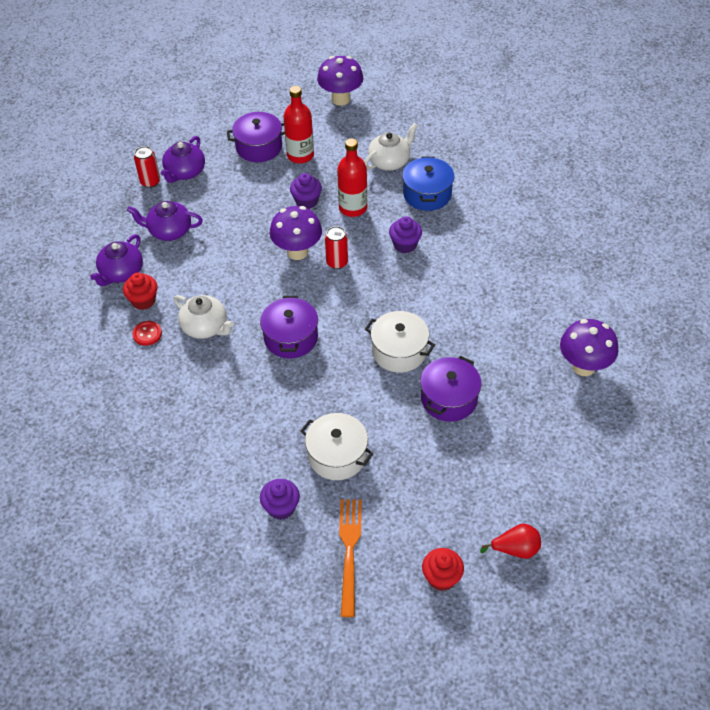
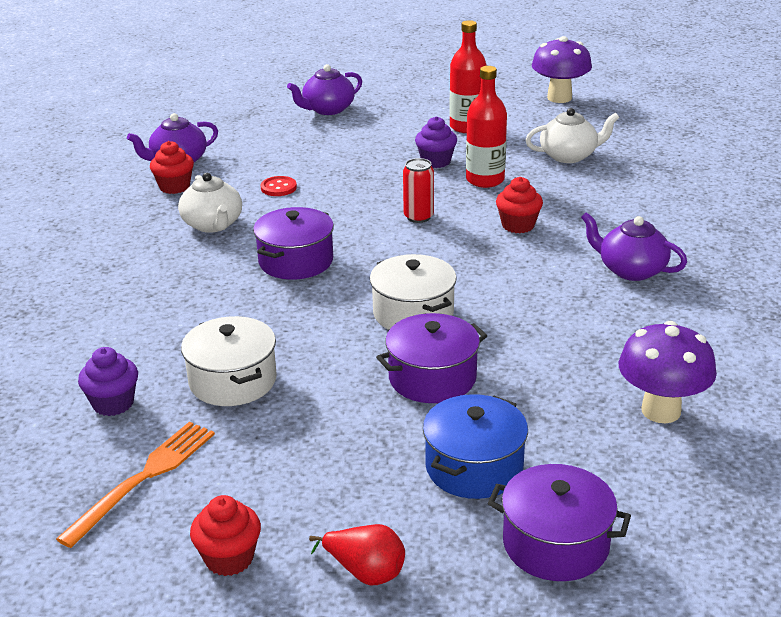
camera: 30 degrees right, 20 degrees down
(147, 334) = (147, 212): red button -> red button (278, 188)
(150, 182) = (285, 107): red can -> none
(169, 231) = (262, 145): purple teapot -> purple teapot (631, 270)
(259, 147) = (427, 111): purple pot -> purple pot (555, 544)
(297, 252) = (381, 196): purple mushroom -> none
(405, 245) = (518, 225): purple cupcake -> red cupcake
(427, 194) = (590, 192): blue pot -> blue pot (474, 467)

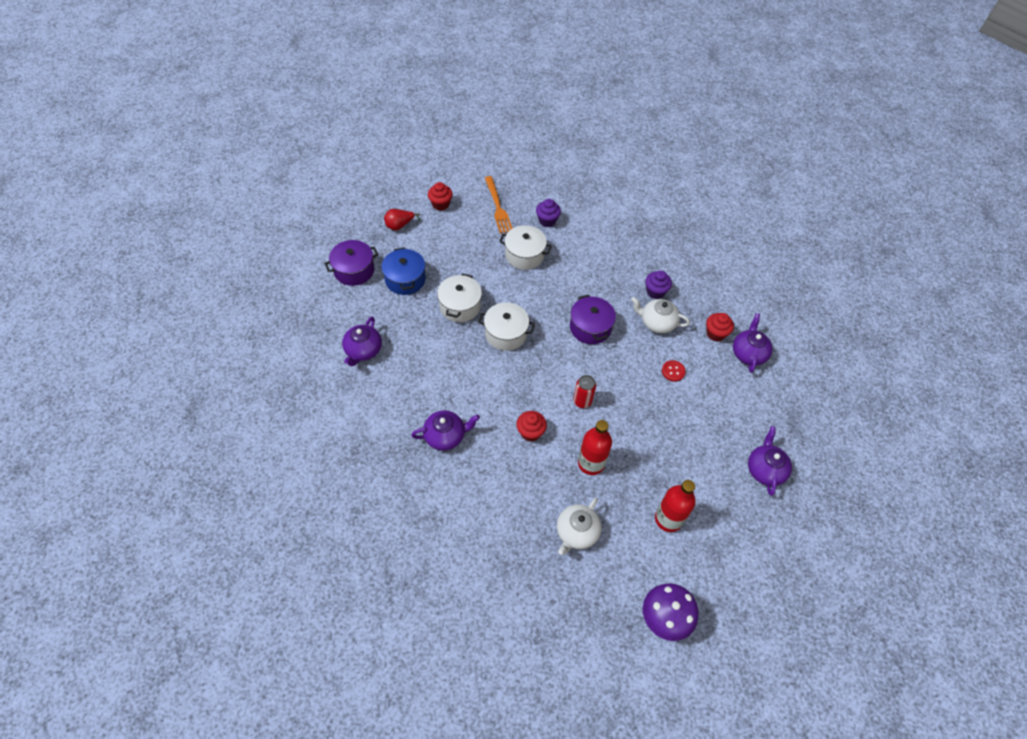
camera: 130 degrees right, 25 degrees up
(432, 378) = (460, 306): purple pot -> white pot
(436, 161) = (636, 461): purple cupcake -> purple cupcake (655, 292)
(661, 411) = (363, 350): purple mushroom -> purple teapot

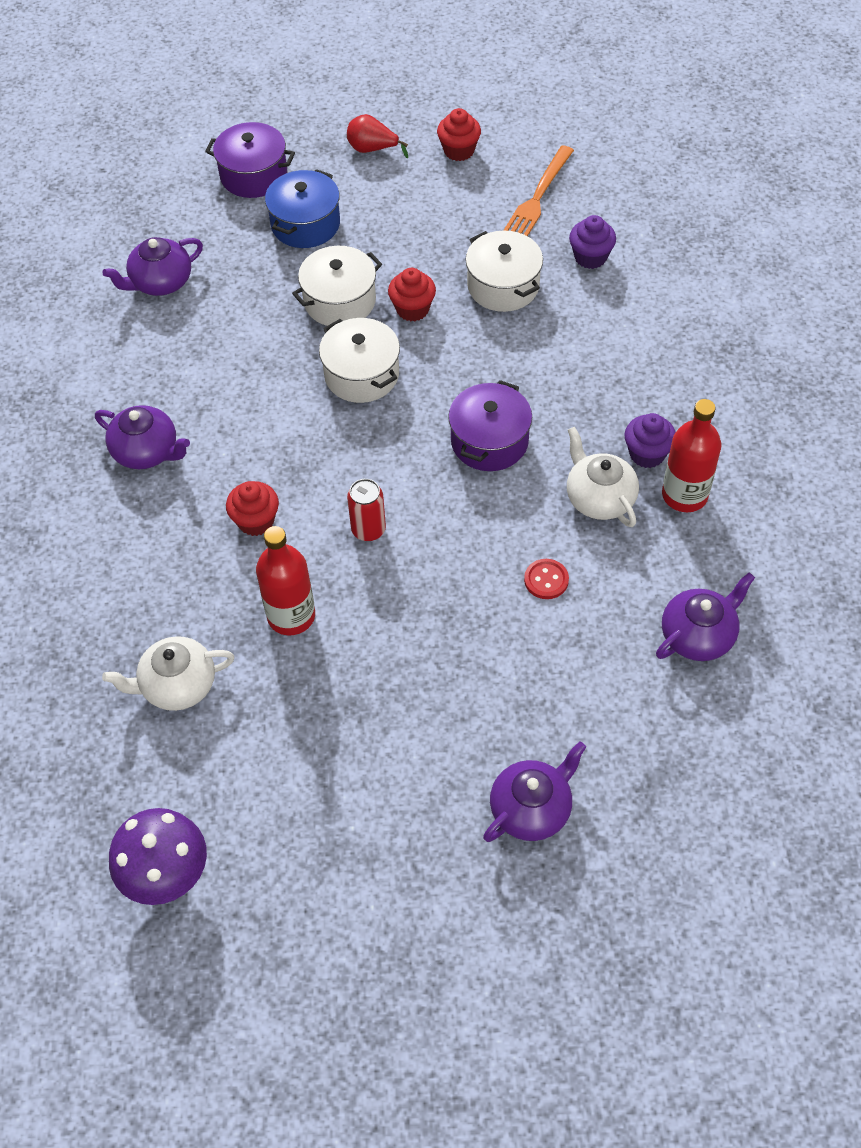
camera: 45 degrees right, 0 degrees up
(668, 519) = (315, 763): red bottle -> red bottle (684, 495)
(715, 334) = (676, 573): red cupcake -> red cupcake (412, 309)

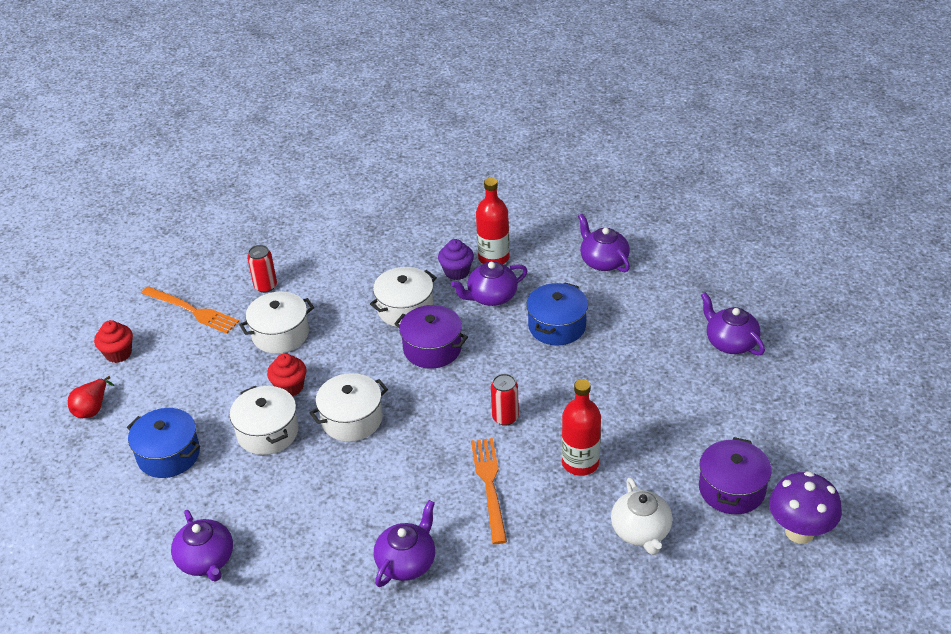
camera: 85 degrees left, 15 degrees down
(253, 175) = (90, 492): purple pot -> purple pot (731, 489)
(256, 521) = (489, 485): red cupcake -> orange fork
(546, 580) = (557, 326): red button -> blue pot
(563, 404) = (405, 309): none -> white pot
(590, 257) = (265, 286): purple cupcake -> red can
(599, 498) = (491, 297): white teapot -> purple teapot

